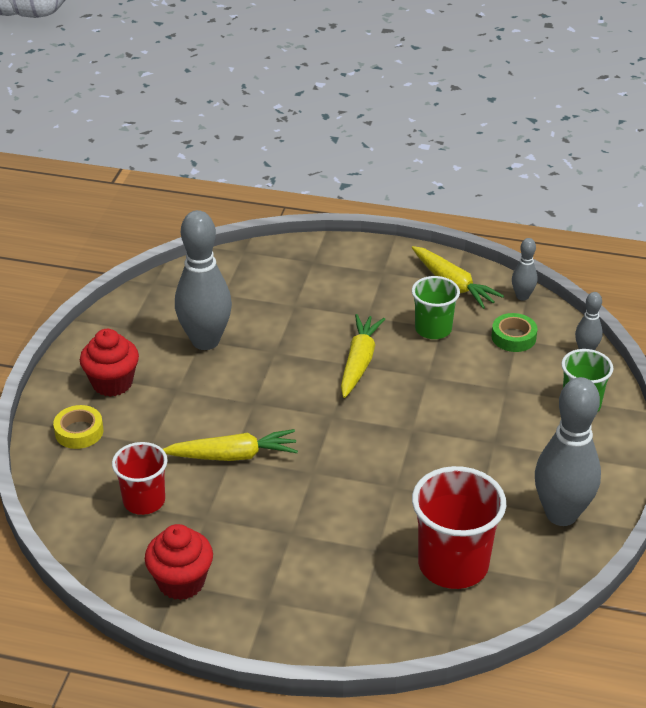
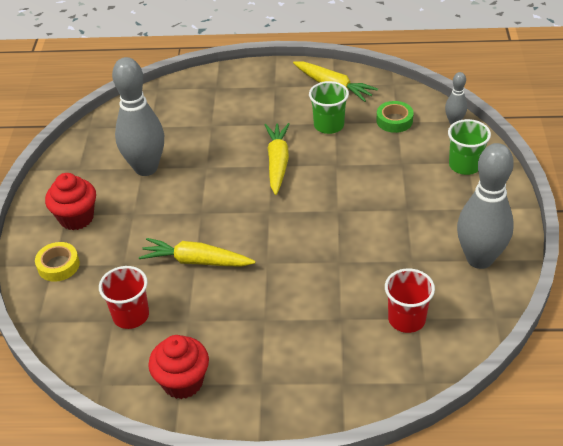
camera: 10 degrees left, 5 degrees up
(233, 455) = (196, 261): yellow carrot -> yellow carrot turned 150 degrees counterclockwise
(453, 564) = (406, 319): red cup -> red cup, size x0.63
(522, 296) = (390, 87): grey bowling pin -> none

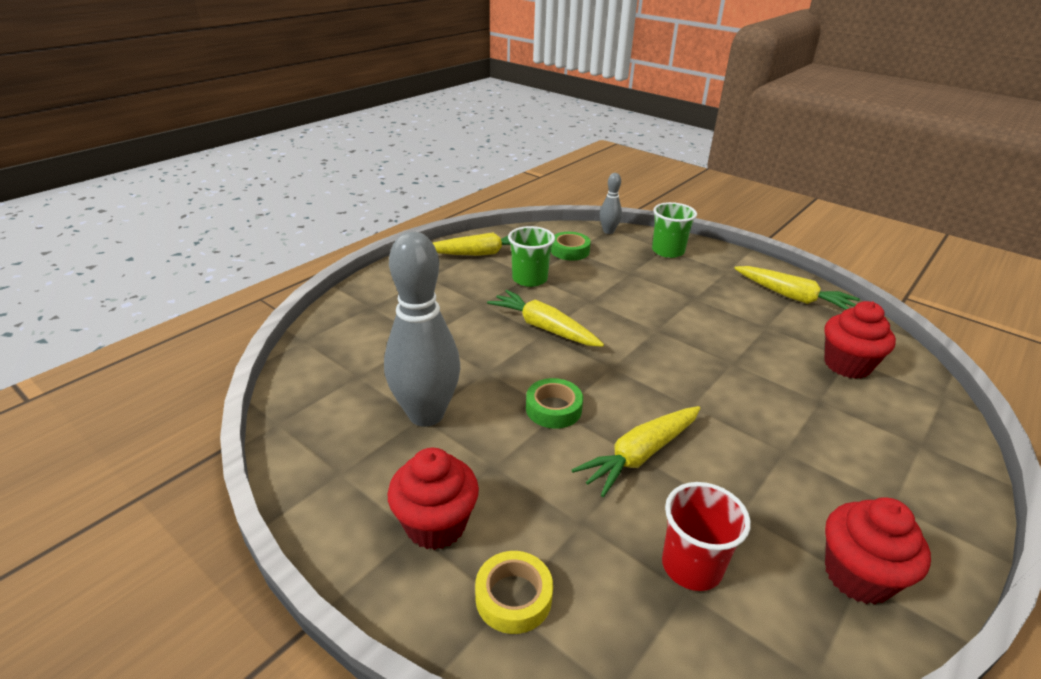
camera: 55 degrees left, 10 degrees down
(201, 209) = (553, 409): none -> green tape
(406, 319) = (847, 365): red cup -> red cupcake
(479, 259) = (793, 297): grey bowling pin -> yellow carrot

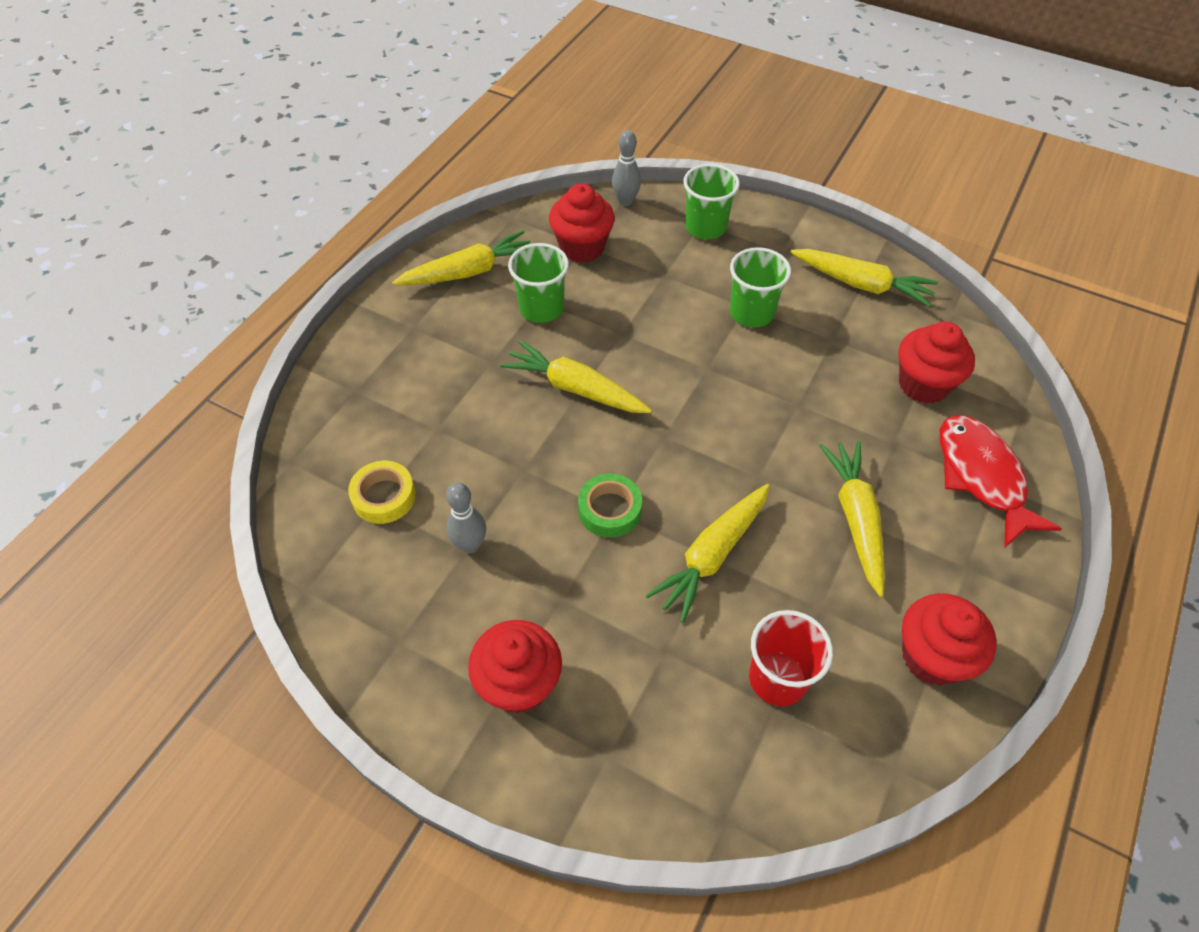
camera: 10 degrees left, 20 degrees up
(426, 414) = (470, 545): grey bowling pin -> grey bowling pin, size x0.47
(513, 597) = (614, 748): yellow tape -> yellow tape (384, 496)
(569, 251) = (582, 247): green tape -> red cupcake
(698, 302) = (751, 313): none -> green cup
(780, 449) = (855, 519): none -> yellow carrot
(905, 437) = (982, 477): none -> red fish

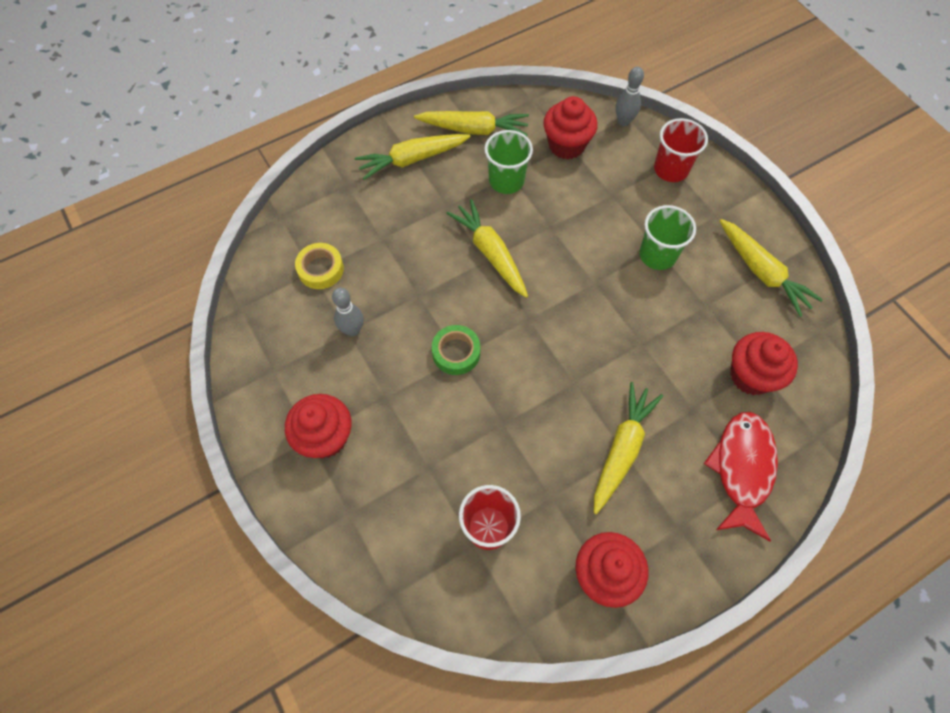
camera: 30 degrees right, 10 degrees up
(705, 227) = (671, 169): green cup -> red cup
(712, 555) = (502, 420): yellow carrot -> yellow carrot (412, 159)

